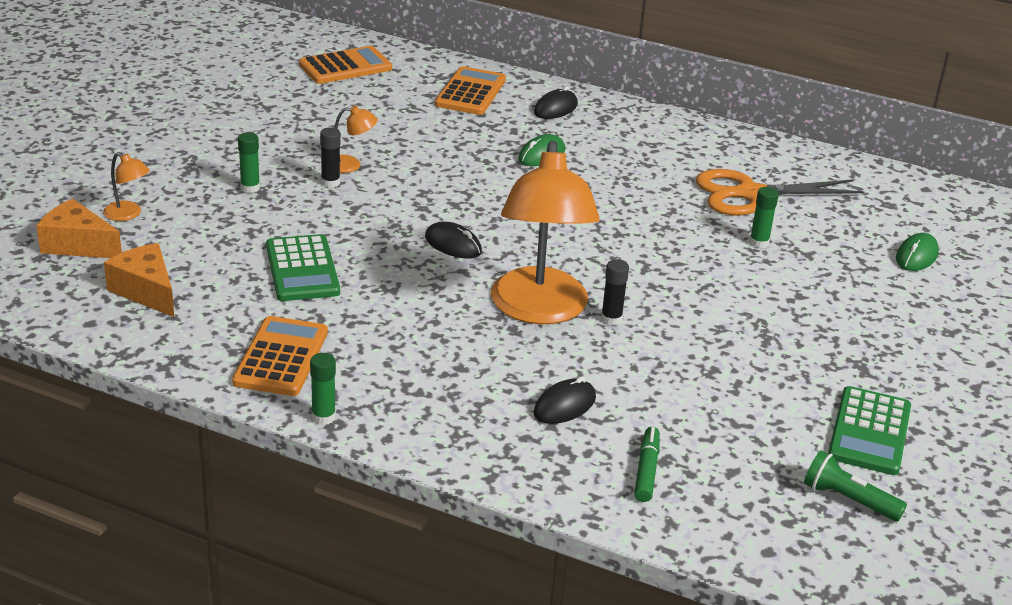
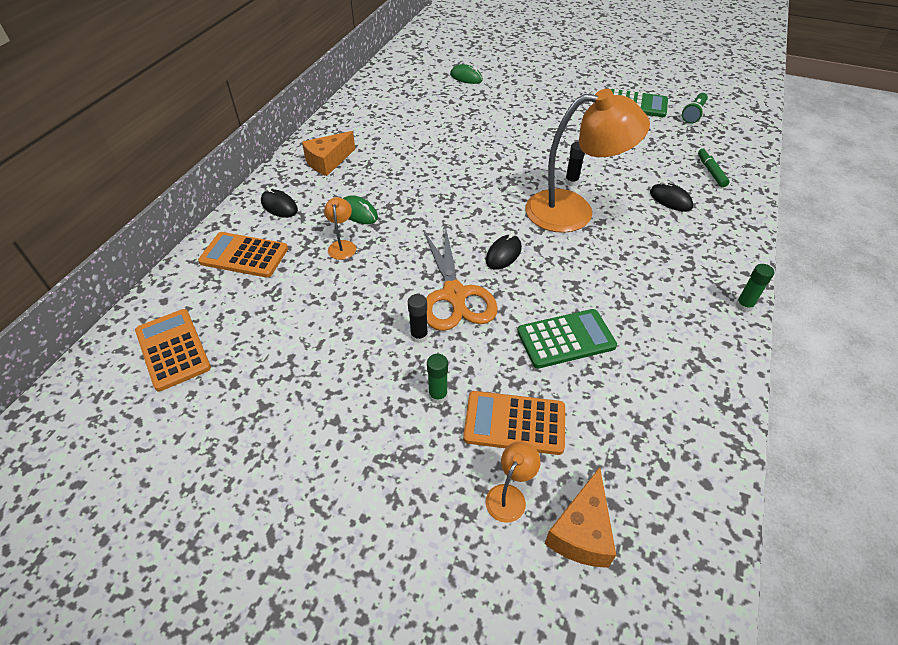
camera: 90 degrees left, 15 degrees up
(146, 291) = (639, 448): orange cheese -> orange cheese (328, 162)
(281, 357) = (689, 337): orange calculator -> orange calculator (514, 423)
(351, 165) = (385, 325): orange lamp -> orange lamp (342, 245)
(646, 470) = (711, 171): green marker -> green marker turned 75 degrees clockwise
(750, 194) = (406, 125): orange scissors -> orange scissors (455, 295)
(759, 242) = (465, 125): green glue stick -> none

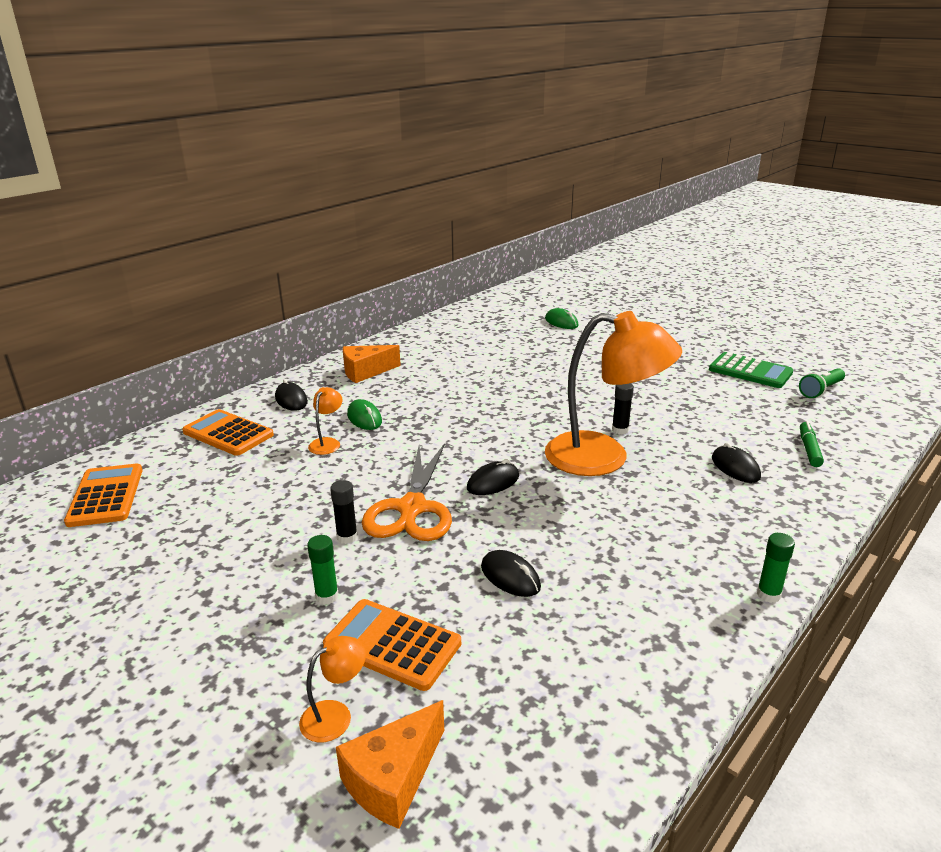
camera: 20 degrees right, 20 degrees down
(566, 339) = (510, 577): green calculator -> black mouse

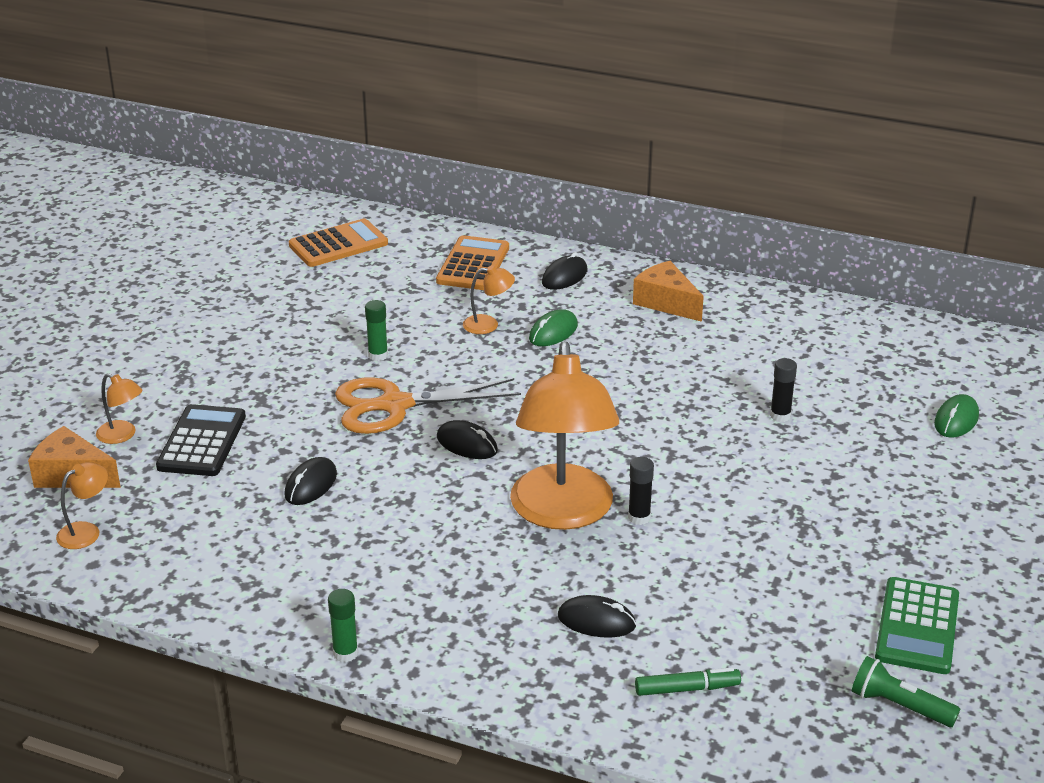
camera: 70 degrees right, 5 degrees up
(327, 596) = (248, 394): green glue stick -> green glue stick (378, 355)
(347, 537) = (332, 382): black glue stick -> black glue stick (780, 416)
(392, 645) = (201, 442): orange calculator -> black calculator
(521, 776) = (86, 531): none -> orange lamp
(735, 468) = (596, 621): black mouse -> black mouse turned 60 degrees clockwise

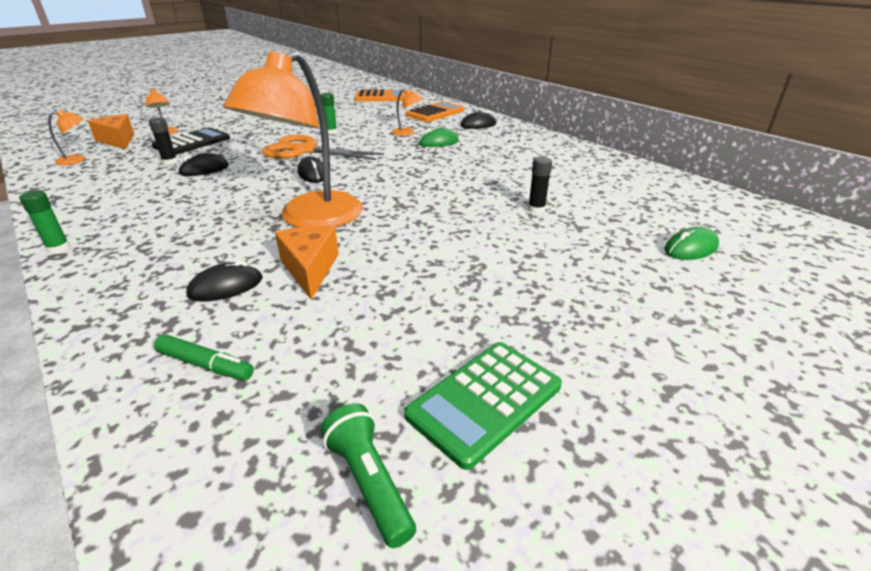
camera: 30 degrees right, 0 degrees up
(596, 621) = (226, 287): black mouse -> black mouse turned 75 degrees counterclockwise
(639, 517) = (355, 236): black glue stick -> black glue stick (170, 162)
(666, 302) = (525, 144): orange cheese -> orange cheese (310, 269)

